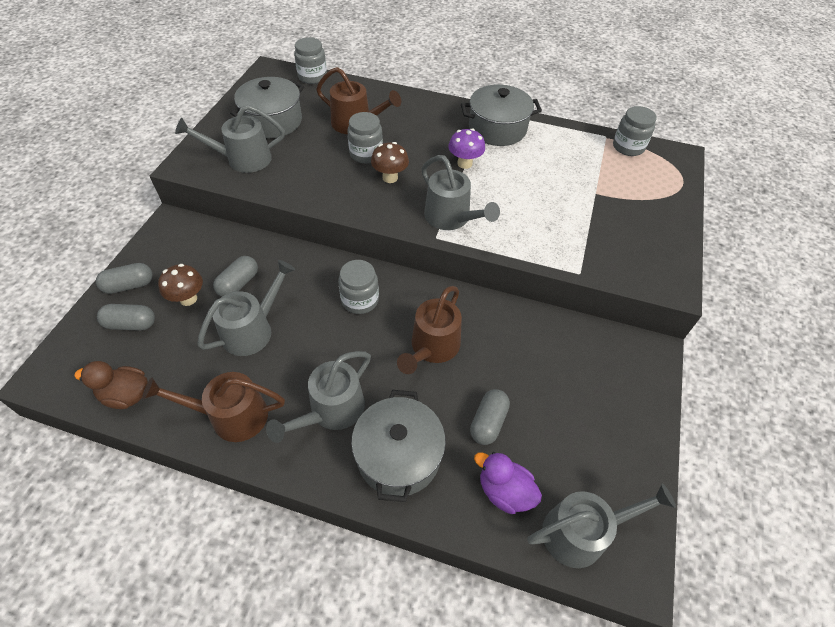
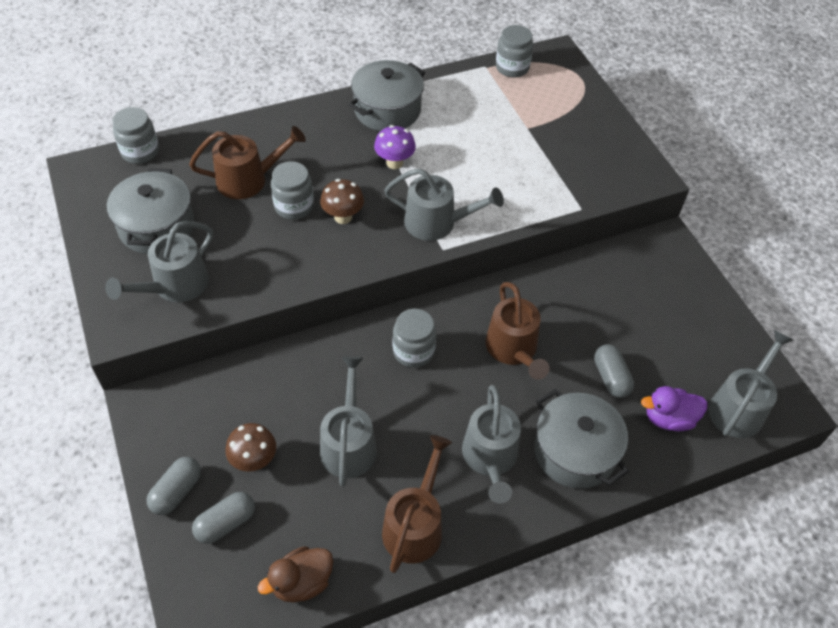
camera: 40 degrees left, 0 degrees up
(231, 416) = (415, 525): brown watering can -> brown watering can turned 150 degrees clockwise
(238, 283) = (286, 413): grey capsule -> none

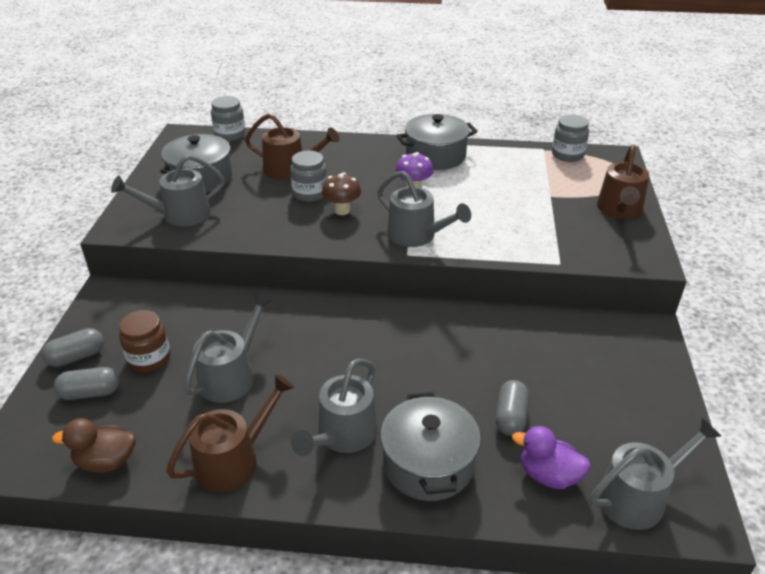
camera: 30 degrees right, 15 degrees down
(254, 461) = (149, 359): brown mushroom -> brown jar
(413, 351) = (339, 330): grey jar -> none
(513, 349) = (430, 360): brown watering can -> brown watering can (619, 210)

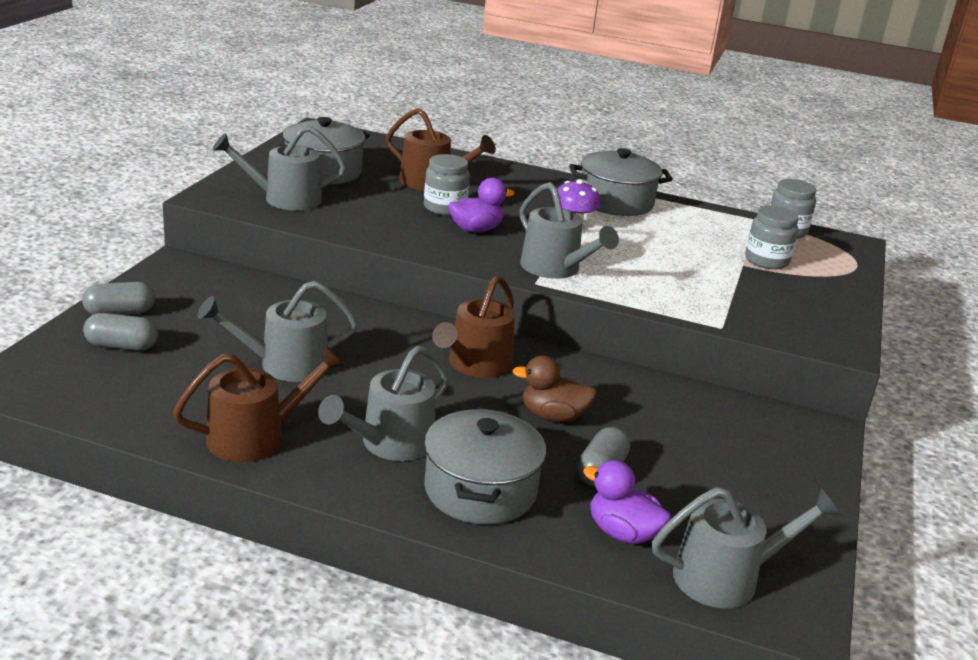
camera: 10 degrees right, 10 degrees down
(106, 461) = (114, 407): brown duck -> brown duck (553, 416)
(149, 359) = (199, 330): brown jar -> none
(230, 135) = (375, 139): grey jar -> grey jar (766, 260)
(231, 376) = (285, 364): grey watering can -> grey watering can turned 150 degrees counterclockwise
(342, 210) = (476, 230): brown mushroom -> purple duck
(619, 210) = (826, 294): brown watering can -> brown watering can (476, 365)

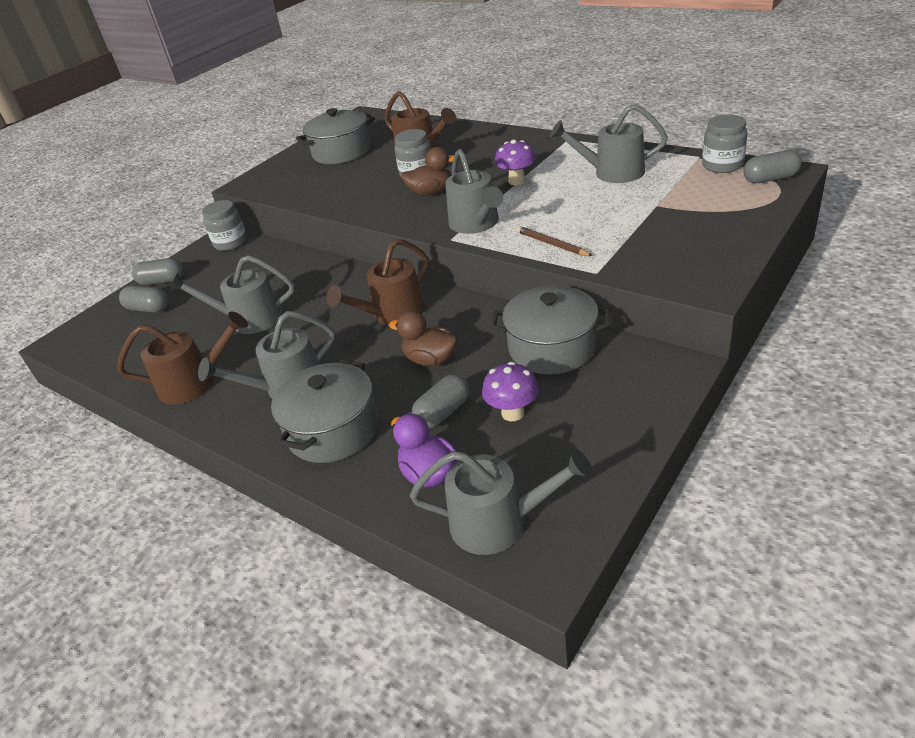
camera: 25 degrees right, 10 degrees up
(284, 199) = (298, 180): grey watering can -> grey watering can (612, 172)
(476, 230) = (431, 192): purple duck -> brown duck
(616, 202) = (570, 153): grey pot -> grey pot (552, 348)
(656, 296) = (552, 244): none -> brown pencil
(679, 471) = (513, 413): none -> purple mushroom
(766, 260) = (683, 199): grey jar -> grey jar (231, 243)
(840, 248) = (770, 179): none -> grey capsule

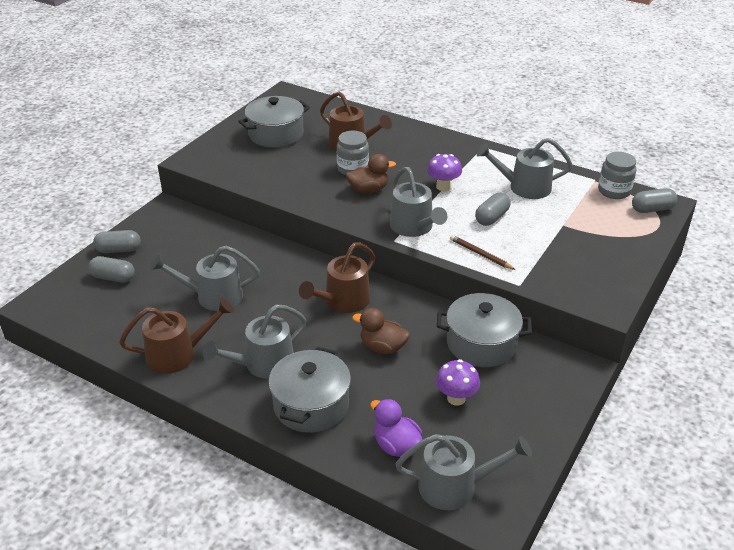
camera: 10 degrees left, 0 degrees up
(231, 243) = (176, 215): grey jar -> none
(443, 412) = (400, 395): grey capsule -> grey capsule (491, 217)

